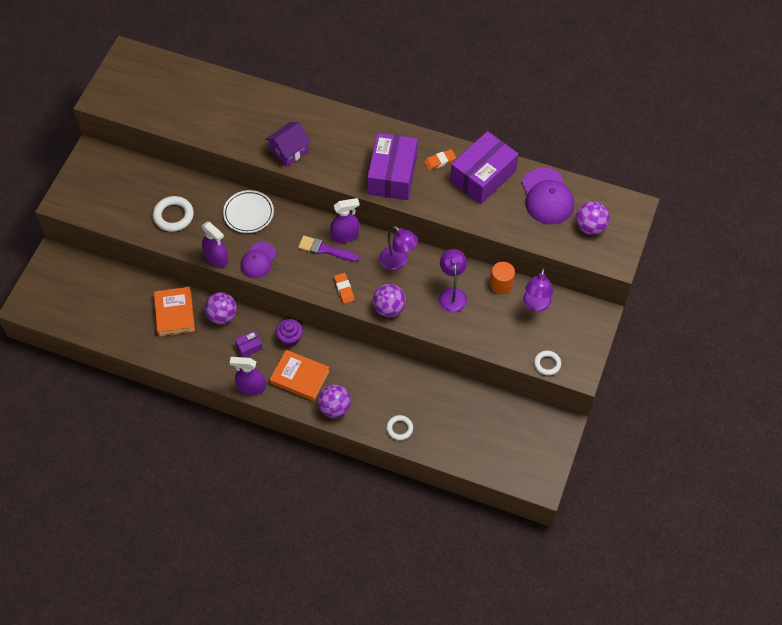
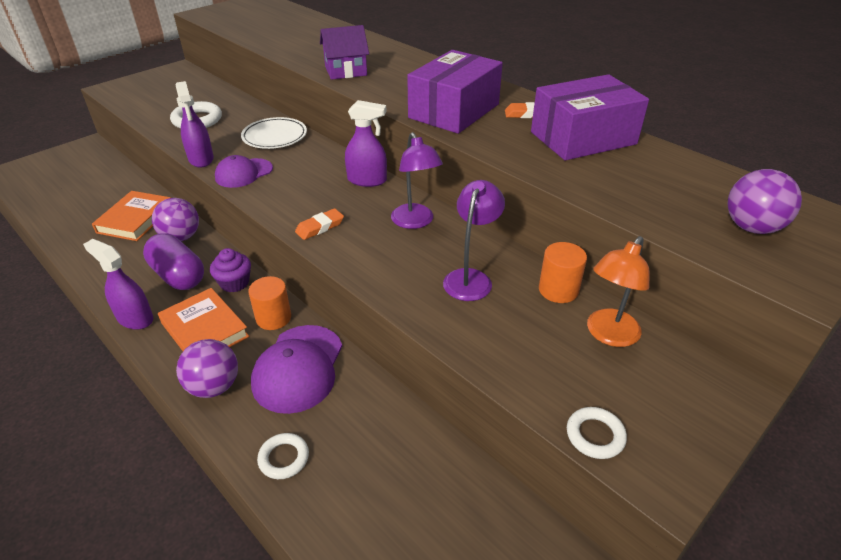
camera: 25 degrees right, 20 degrees down
(249, 347) = (178, 276): purple box -> purple capsule
(325, 249) = (331, 185): purple brush -> none
(334, 352) = (273, 318): none -> orange cylinder
(344, 289) = (320, 227): orange eraser -> orange eraser turned 45 degrees clockwise
(389, 308) = (364, 265): purple ball -> none
(536, 305) = (608, 335): purple lamp -> orange lamp
(547, 197) = (680, 178): purple cap -> purple cap (298, 368)

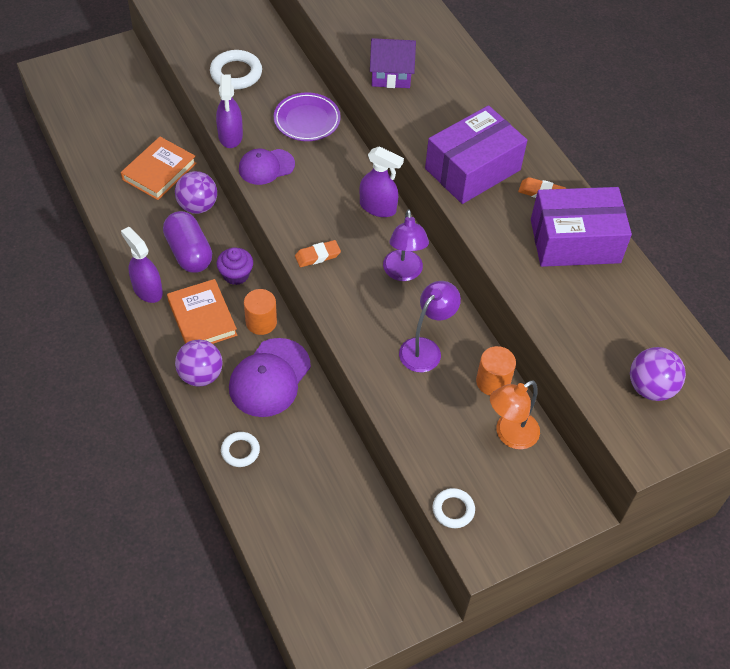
camera: 15 degrees right, 15 degrees up
(275, 137) = (307, 120): white plate -> purple plate

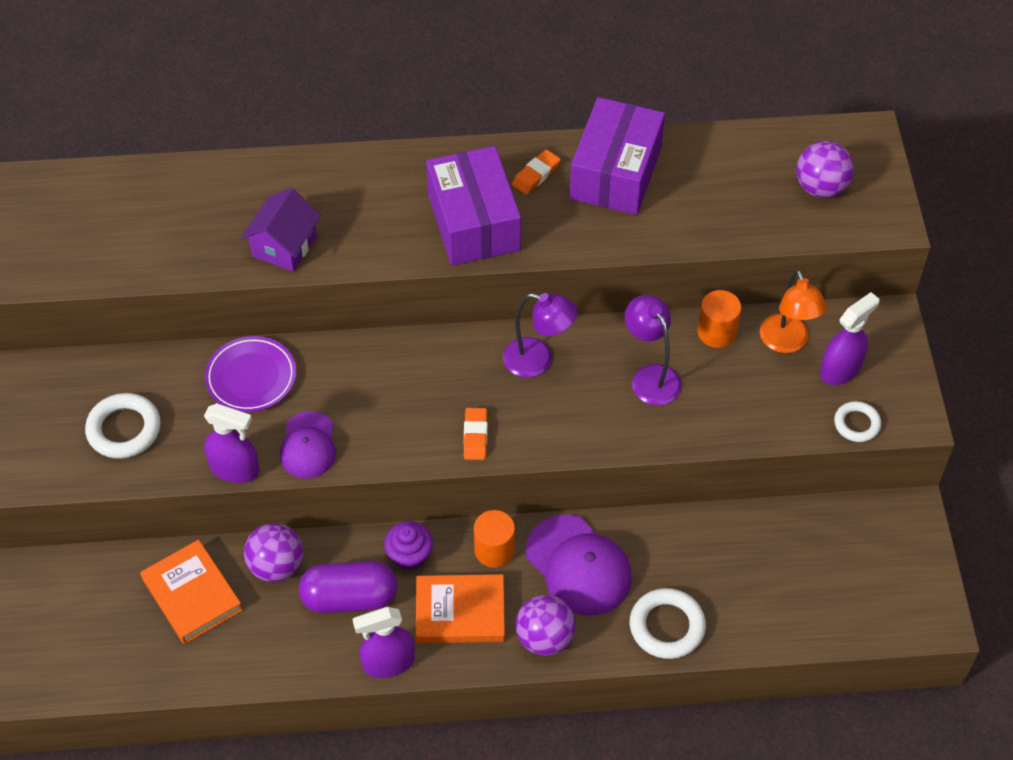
camera: 65 degrees left, 0 degrees up
(240, 451) = (667, 626): white ring -> white ring, size x1.60
(378, 207) = (430, 351): purple spray bottle -> purple spray bottle (840, 369)

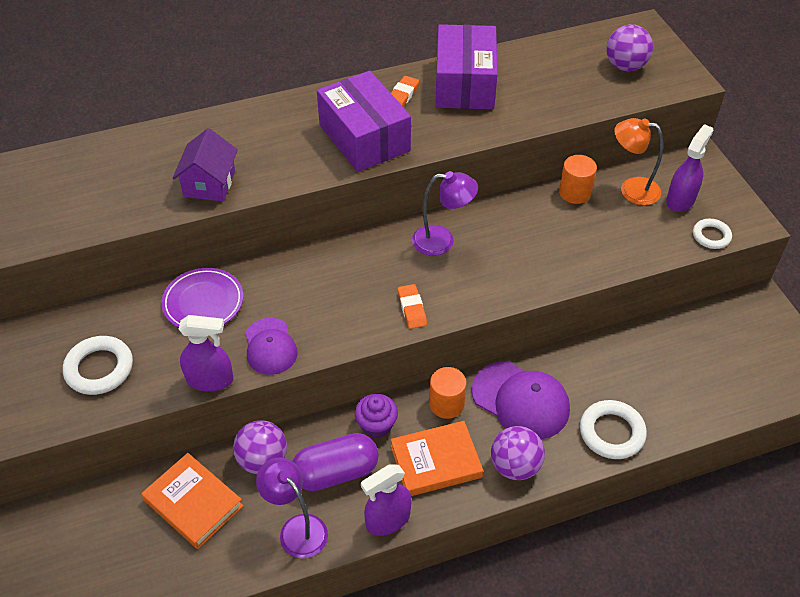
camera: 15 degrees left, 5 degrees down
(650, 376) = (537, 234): purple lamp -> purple lamp (297, 528)
(787, 342) = (631, 189): orange lamp -> orange lamp turned 135 degrees clockwise

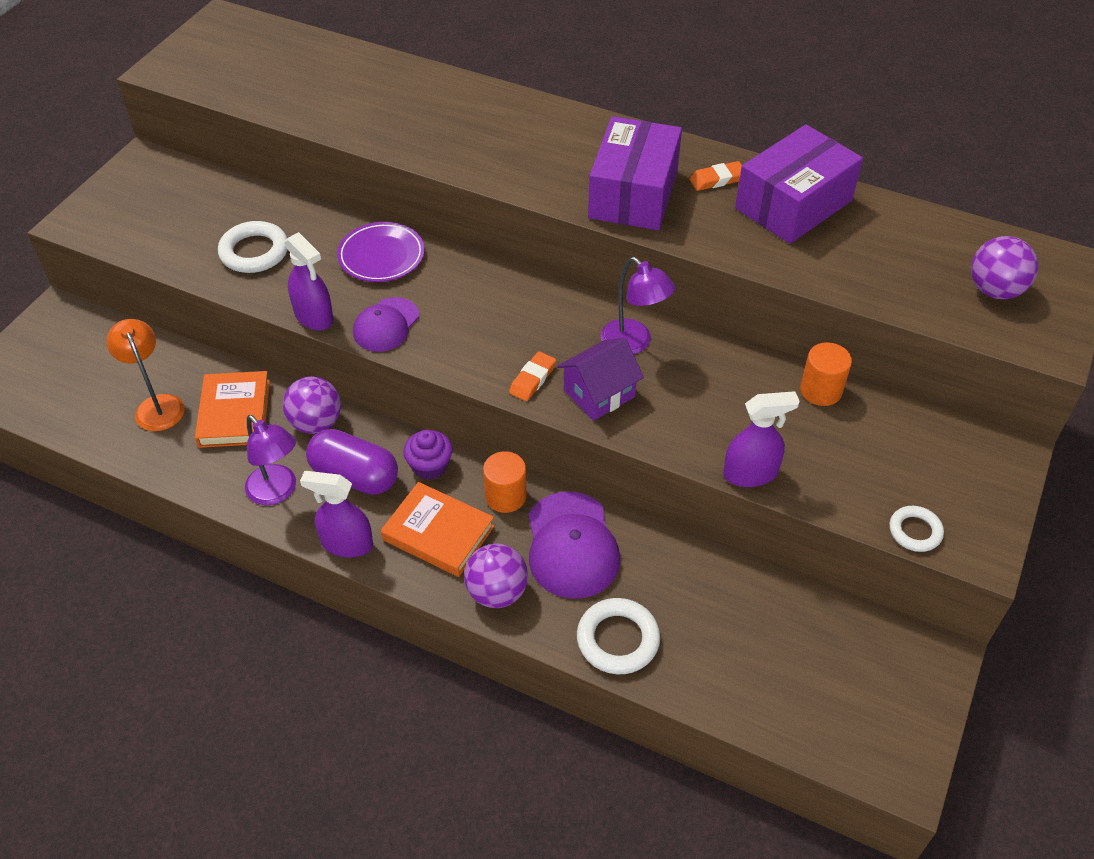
camera: 45 degrees right, 0 degrees up
(209, 184) = (458, 151): purple house -> purple house (599, 393)
(297, 528) = (277, 492): purple lamp -> purple lamp turned 135 degrees clockwise
(631, 189) = (887, 428): orange lamp -> orange lamp (157, 405)
(680, 200) = (929, 475): purple spray bottle -> purple spray bottle (750, 473)

